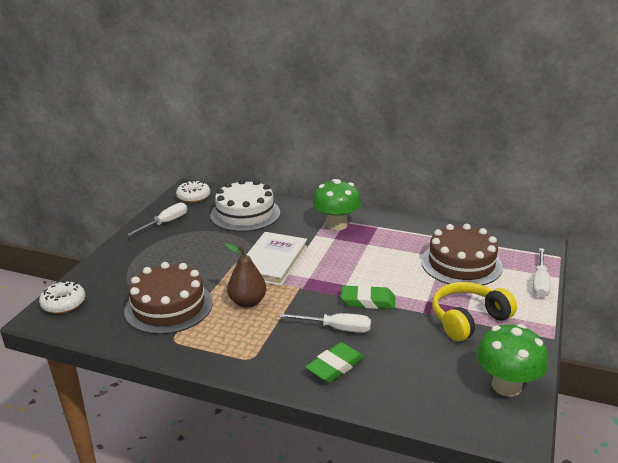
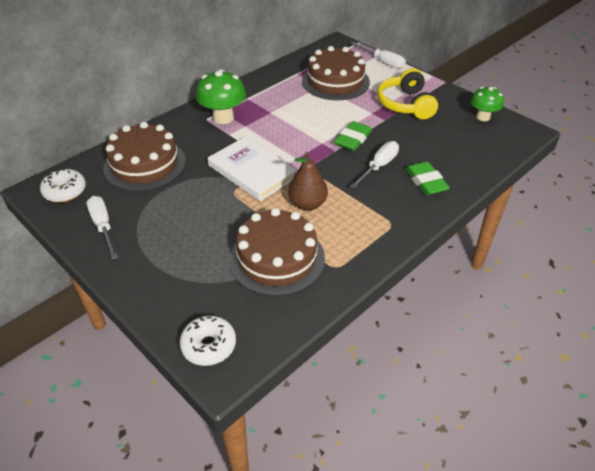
camera: 65 degrees left, 15 degrees up
(245, 214) = (145, 164): white cake -> brown cake
(506, 386) = (483, 117): green mushroom -> green mushroom, size x0.66

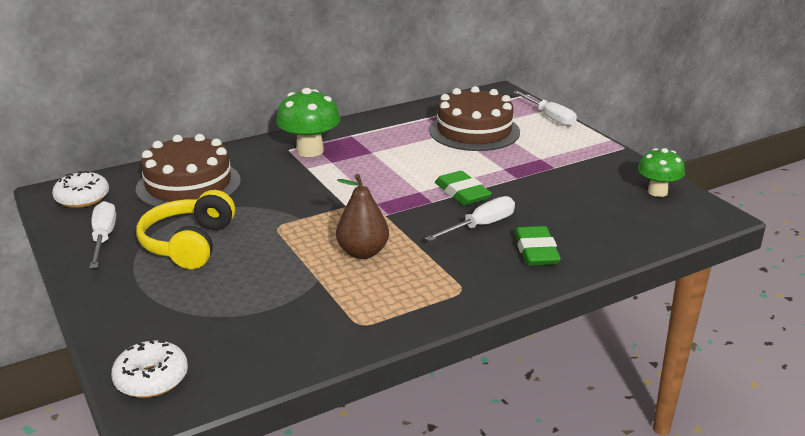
camera: 15 degrees right, 15 degrees down
(251, 171) = (312, 209): white book -> none
(277, 258) = (290, 303): brown cake -> none
(353, 139) = (462, 193): green eraser -> green eraser turned 75 degrees counterclockwise
(405, 104) = (555, 165): yellow headphones -> yellow headphones (189, 244)

